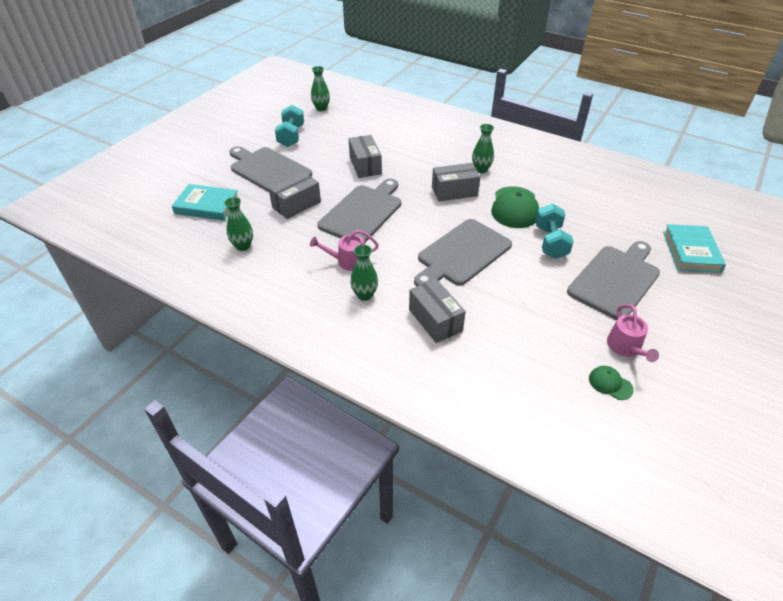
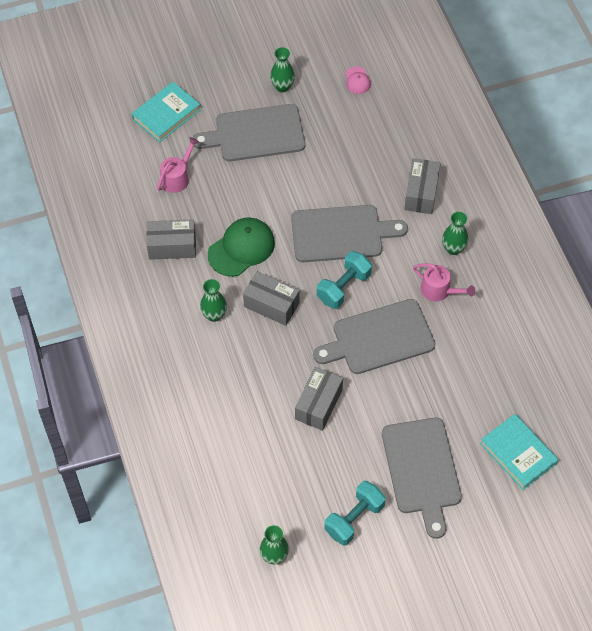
camera: 140 degrees left, 15 degrees up
(243, 246) = (515, 370): green vase -> green vase (282, 87)
(296, 204) = (431, 393): grey box -> grey box (172, 246)
(550, 242) = (259, 195): turquoise dumbbell -> turquoise dumbbell (343, 287)
(610, 384) = (357, 80): green cap -> pink cap
(625, 347) = (317, 91): pink watering can -> pink watering can (177, 178)

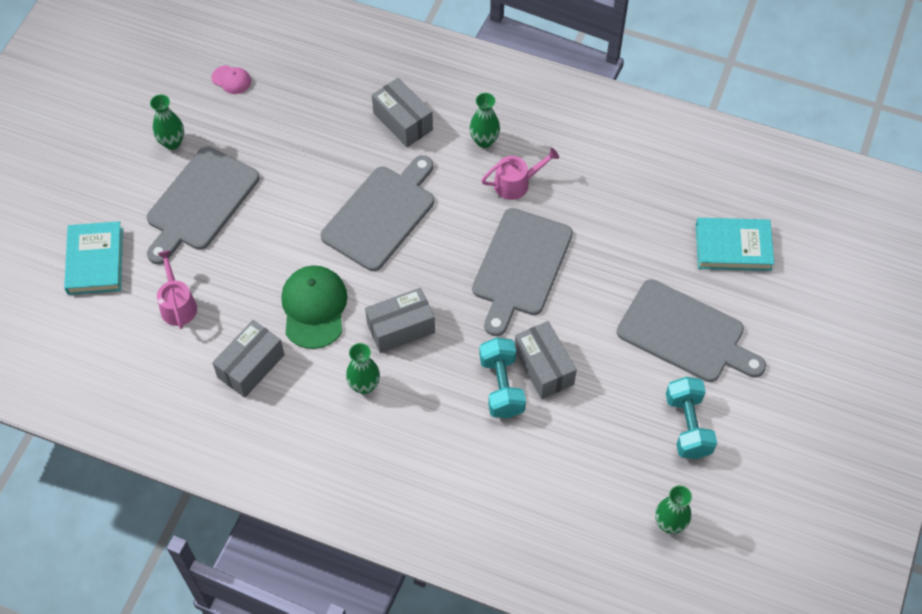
camera: 50 degrees left, 0 degrees up
(343, 287) = (440, 255): turquoise dumbbell -> turquoise dumbbell (501, 386)

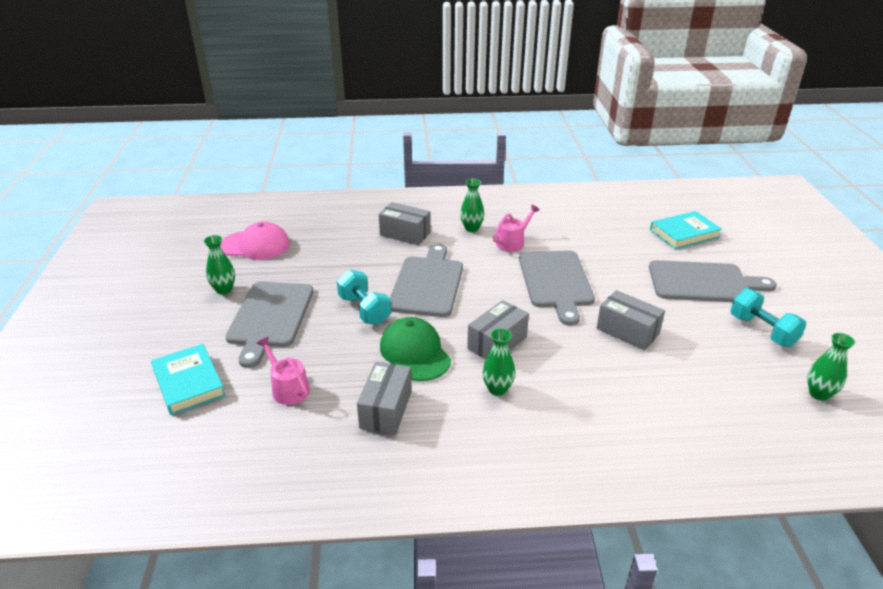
camera: 25 degrees left, 25 degrees down
(231, 80) = (255, 245): pink cap -> pink cap, size x2.01
(501, 386) = (607, 353): turquoise dumbbell -> turquoise dumbbell (364, 310)

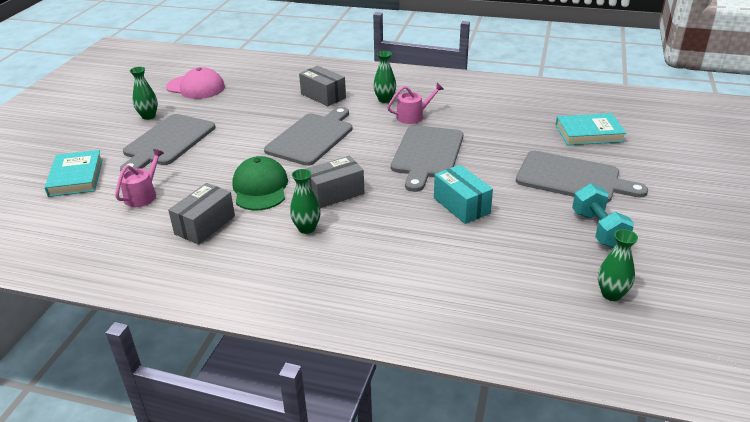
camera: 20 degrees right, 0 degrees up
(288, 388) = (143, 195): pink watering can -> pink watering can turned 45 degrees clockwise
(364, 310) = (244, 149): turquoise dumbbell -> none
(627, 331) = (461, 205): grey box -> turquoise box

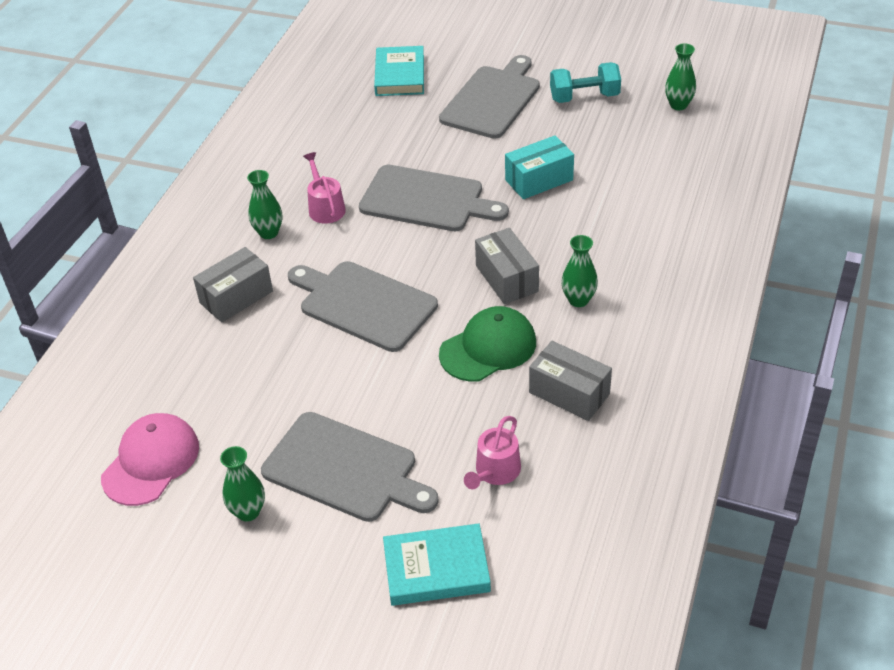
camera: 85 degrees left, 10 degrees up
(143, 195) = (495, 471): pink watering can -> pink watering can turned 90 degrees counterclockwise
(260, 188) = (488, 348): green cap -> green cap turned 150 degrees clockwise

